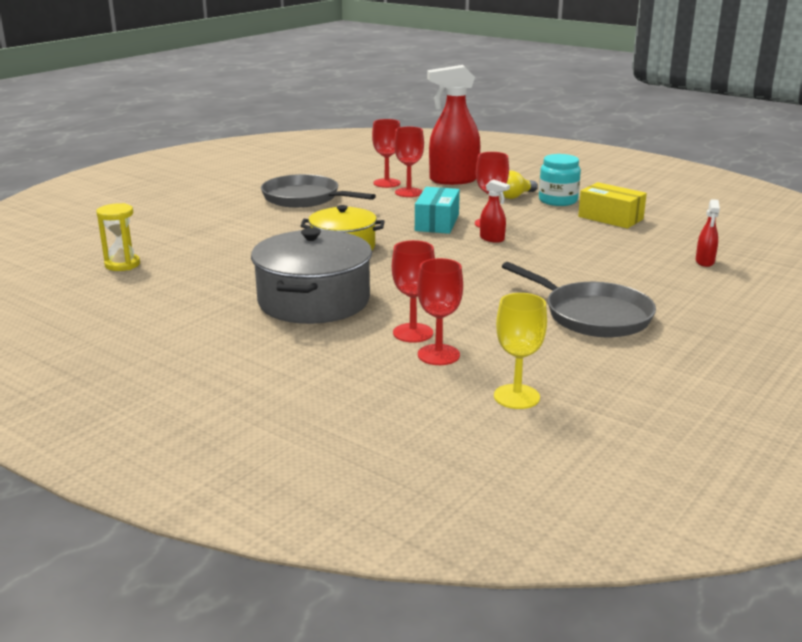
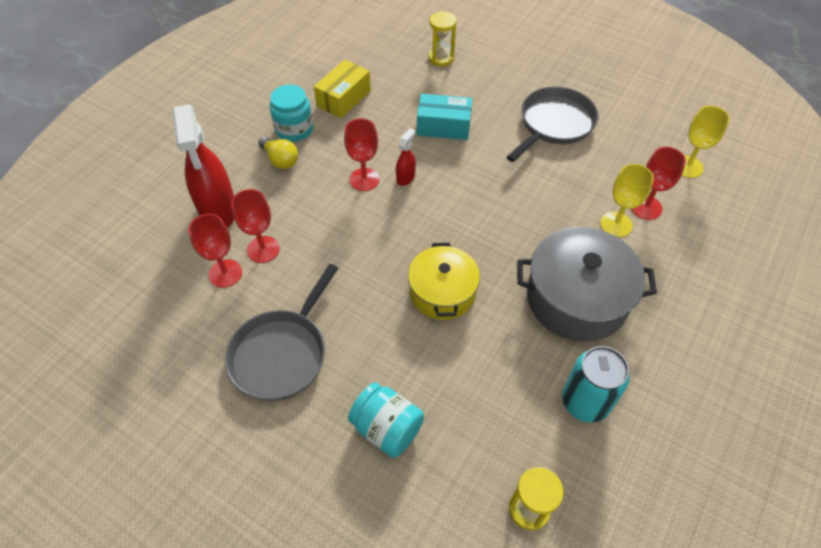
camera: 95 degrees left, 30 degrees up
(198, 293) = (585, 402): none -> turquoise can
(222, 225) = (387, 429): none -> turquoise jar
(413, 333) = (616, 224): red goblet -> yellow goblet
(437, 223) = (364, 220): turquoise box -> turquoise box (443, 126)
(704, 262) = (441, 58): red spray bottle -> yellow hourglass

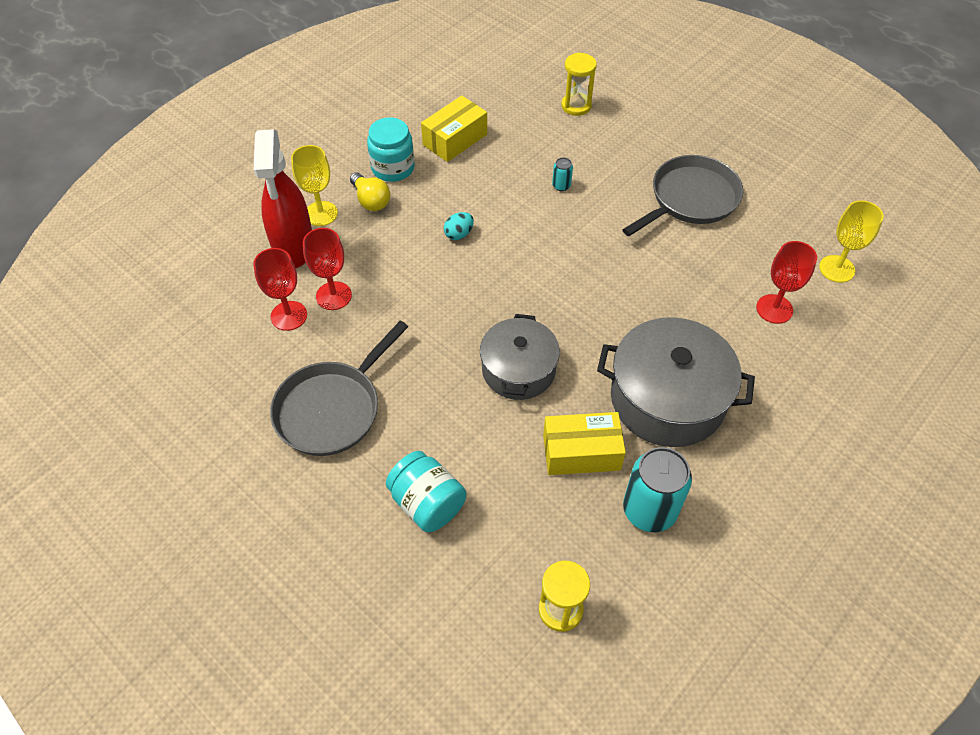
camera: 10 degrees right, 0 degrees up
(364, 179) = (459, 234): red goblet -> turquoise egg
(405, 178) = (505, 238): red spray bottle -> none
(442, 292) = (518, 370): yellow pot -> grey pot
(443, 126) = (561, 185): turquoise box -> turquoise can
(514, 358) = (581, 452): none -> yellow box
(616, 224) = (734, 323): yellow goblet -> yellow goblet (321, 213)

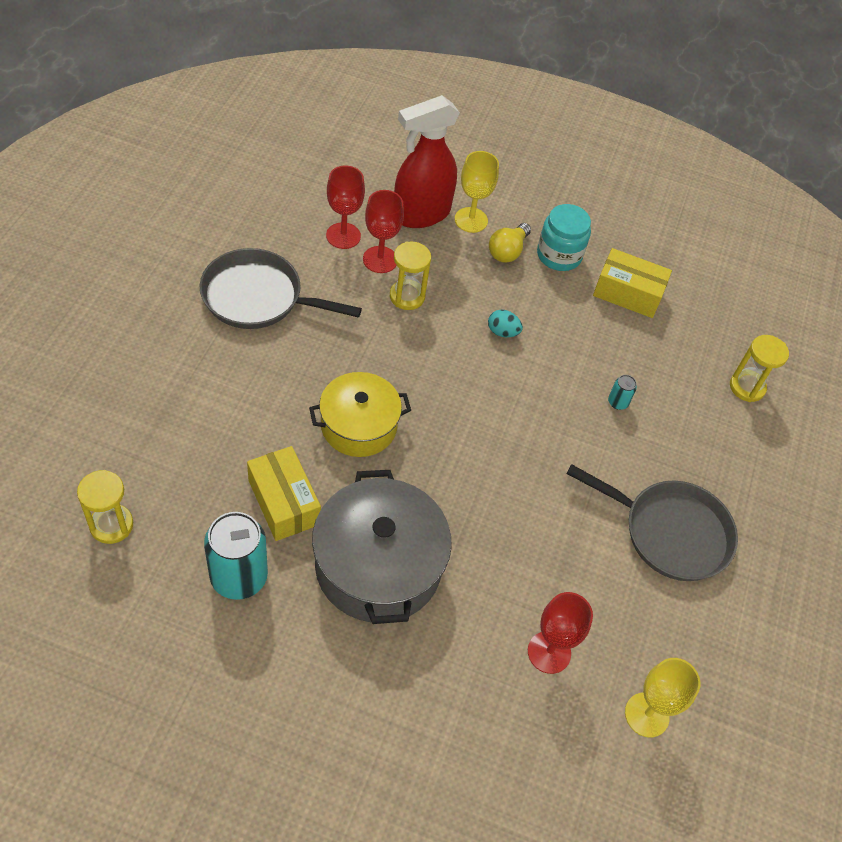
camera: 60 degrees right, 0 degrees up
(388, 289) = (407, 296): none -> yellow hourglass
(427, 503) = (186, 394): turquoise jar -> none
(518, 370) = (358, 426): grey pot -> yellow pot

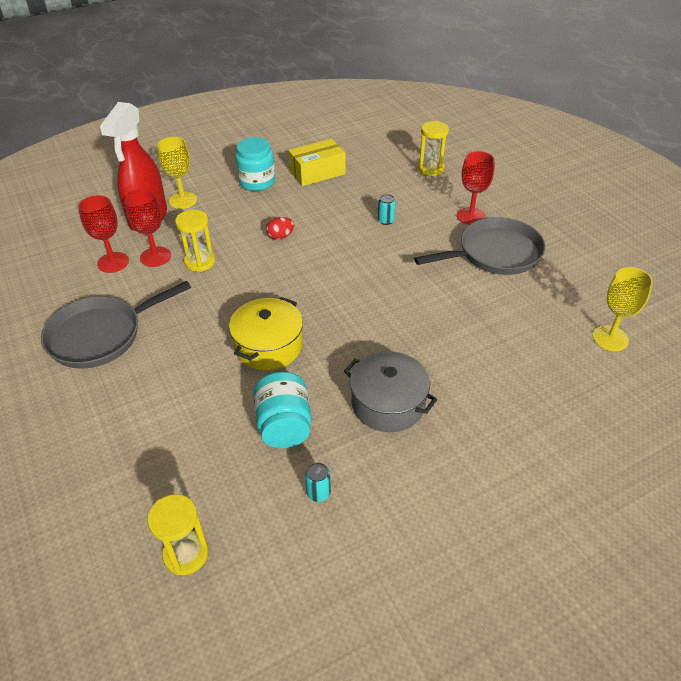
camera: 40 degrees left, 10 degrees down
(239, 577) = (318, 493): turquoise can -> turquoise can, size x0.44
(284, 502) = (284, 426): yellow box -> turquoise jar
(378, 566) = (388, 403): grey pot -> grey pot, size x0.66
(502, 332) = (280, 236): turquoise egg -> red egg
(507, 251) = (226, 199): yellow light bulb -> none
(549, 652) = (530, 356): red goblet -> red goblet (470, 216)

